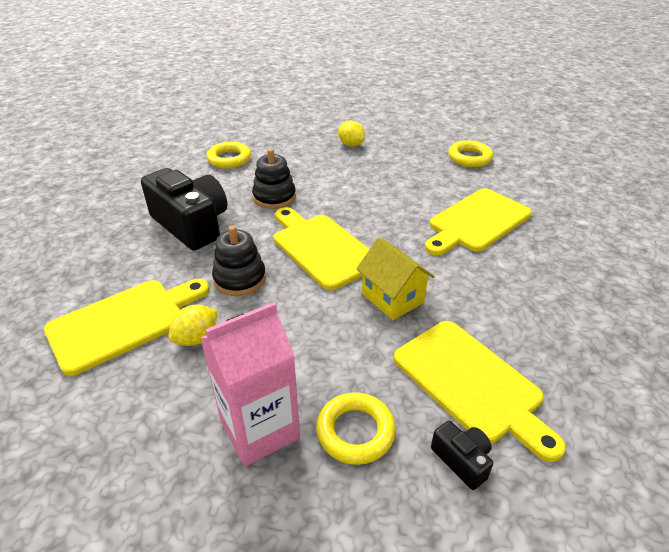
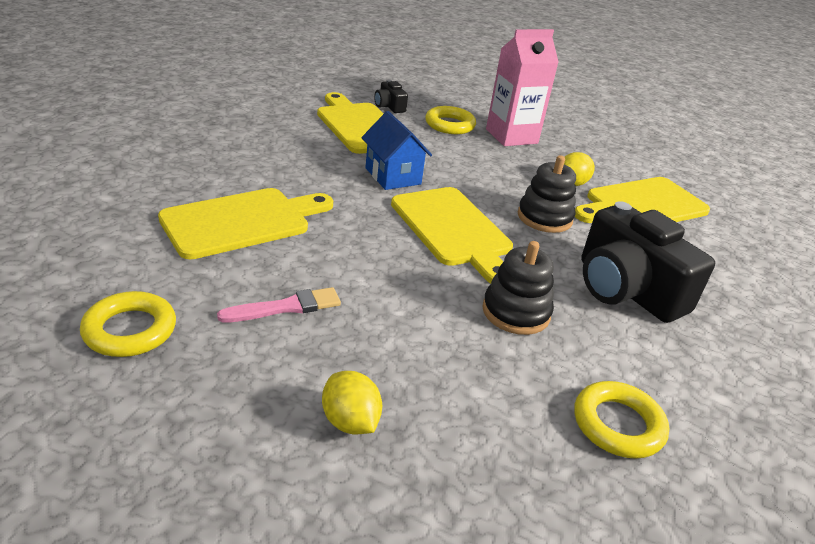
camera: 175 degrees left, 5 degrees down
(392, 298) = (393, 176): yellow house -> blue house
(407, 178) = (286, 307): none -> pink brush

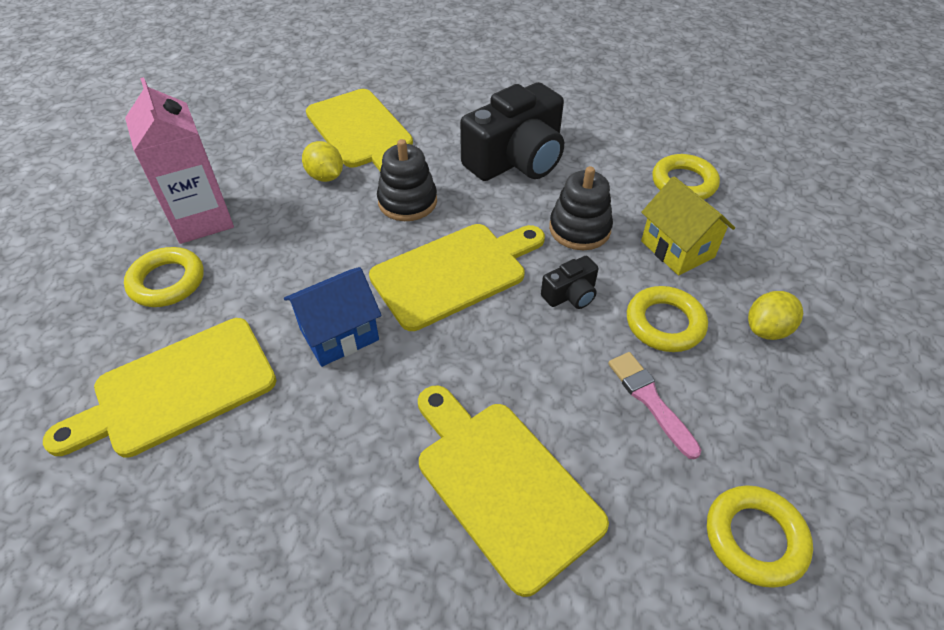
camera: 90 degrees left, 15 degrees up
(374, 340) = (664, 323): none -> yellow ring
(389, 106) = (95, 358): black camera -> black camera (570, 294)
(486, 381) = (677, 249): none -> yellow house

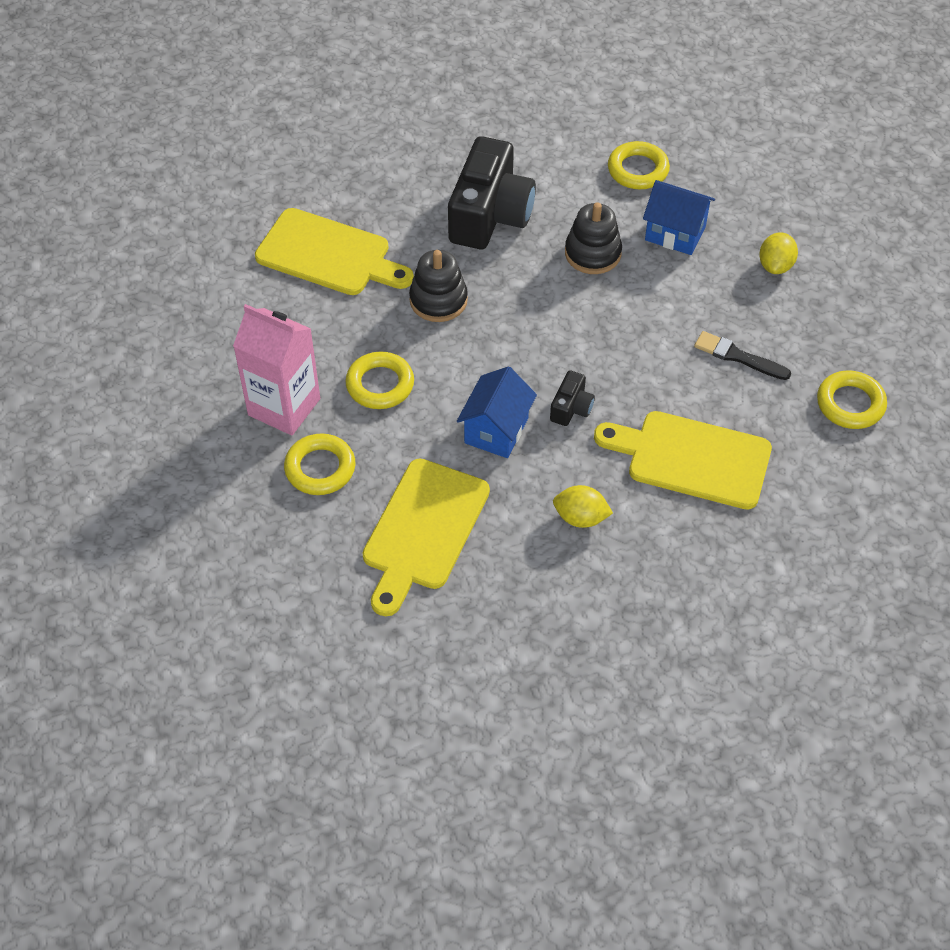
camera: 35 degrees left, 5 degrees up
(325, 176) = (345, 314): yellow lemon -> yellow lemon (580, 518)
(454, 272) = (532, 339): yellow cutting board -> none
(570, 294) = (629, 311): black camera -> black camera (571, 408)
(650, 400) = (738, 356): pink brush -> black brush
(664, 323) = (708, 297): yellow ring -> yellow ring (380, 384)
(677, 249) = (675, 233): yellow house -> blue house

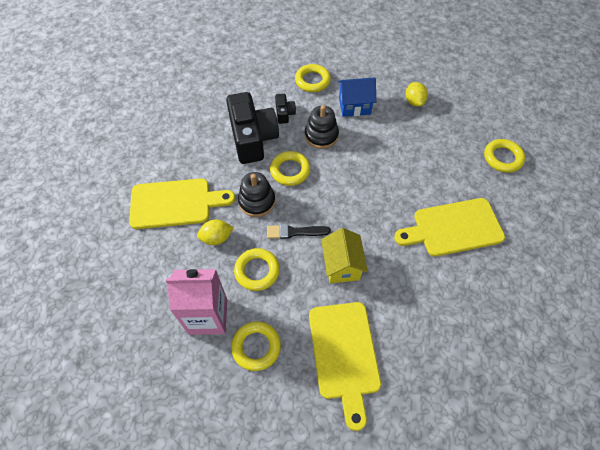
camera: 30 degrees left, 5 degrees up
(496, 430) = (342, 265): blue house -> yellow house
(512, 281) = (290, 170): none -> yellow ring
(571, 408) = (372, 230): black camera -> black camera (284, 113)
(580, 518) = (424, 295): yellow lemon -> yellow lemon (217, 238)
(738, 356) = (433, 158): black brush -> black brush (295, 232)

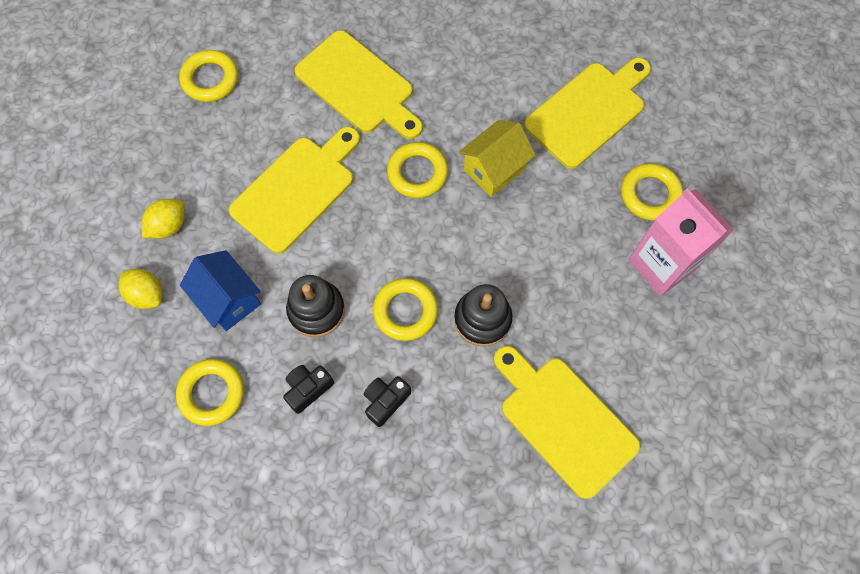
camera: 125 degrees left, 10 degrees up
(217, 238) = (568, 328): yellow lemon -> yellow lemon (147, 294)
(252, 138) = (385, 401): black camera -> black camera, size x0.45
(257, 271) = (571, 252): yellow ring -> yellow ring (417, 173)
(295, 232) = (490, 245): black brush -> none
(398, 161) = (296, 190): none -> yellow cutting board

